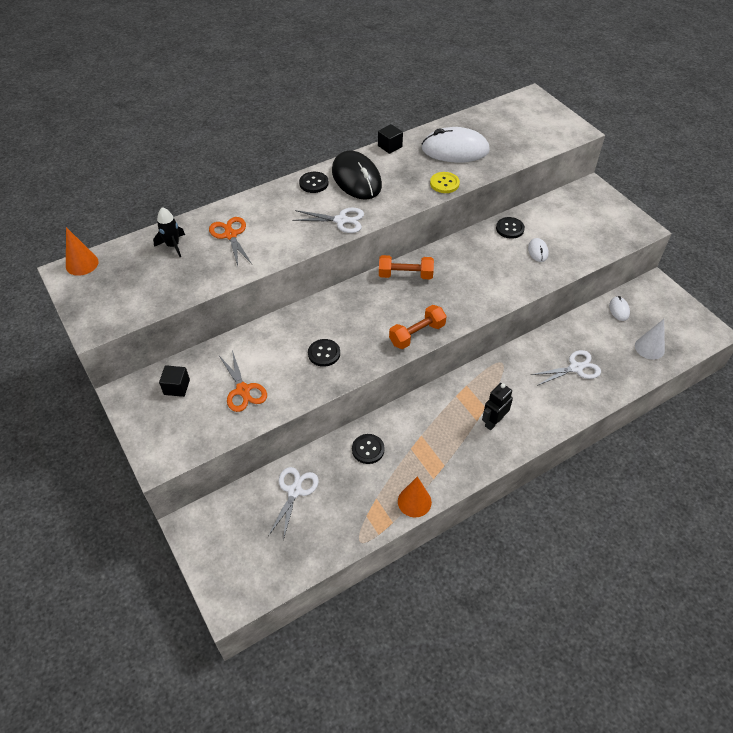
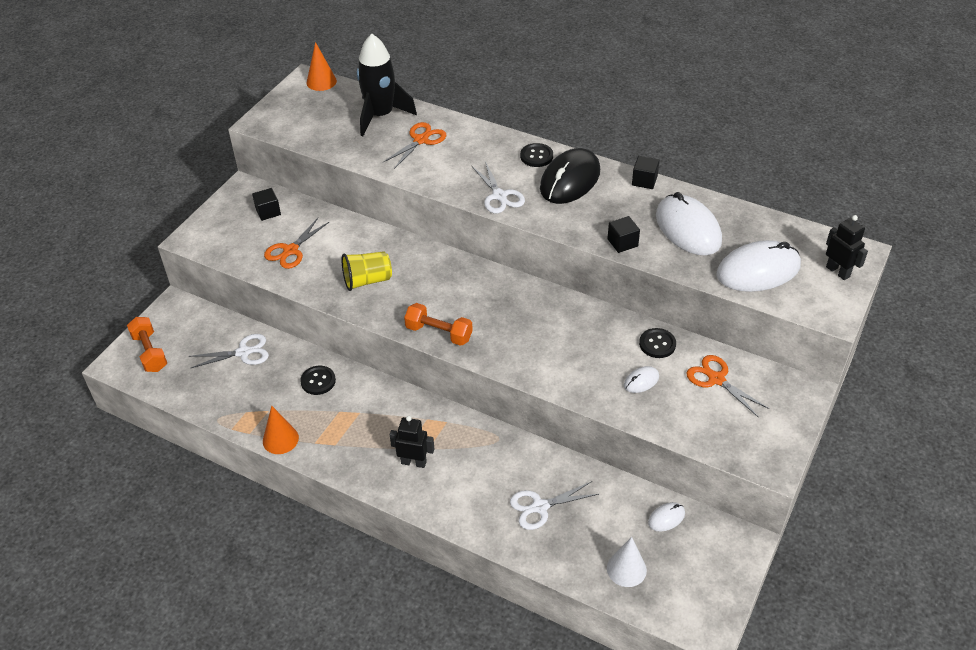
camera: 60 degrees right, 5 degrees down
(173, 246) = (380, 116): black rocket -> black rocket, size x1.91
(324, 353) = (367, 280): black button -> yellow cup
(405, 275) = (513, 292): orange dumbbell -> orange dumbbell (150, 352)
(444, 183) = (622, 243): yellow button -> black cube
(518, 140) = (758, 270): none -> white mouse
(542, 111) = (838, 272): none -> black robot
(558, 218) = (716, 379): none -> orange scissors
(576, 368) = (540, 507): white scissors -> white scissors turned 120 degrees clockwise

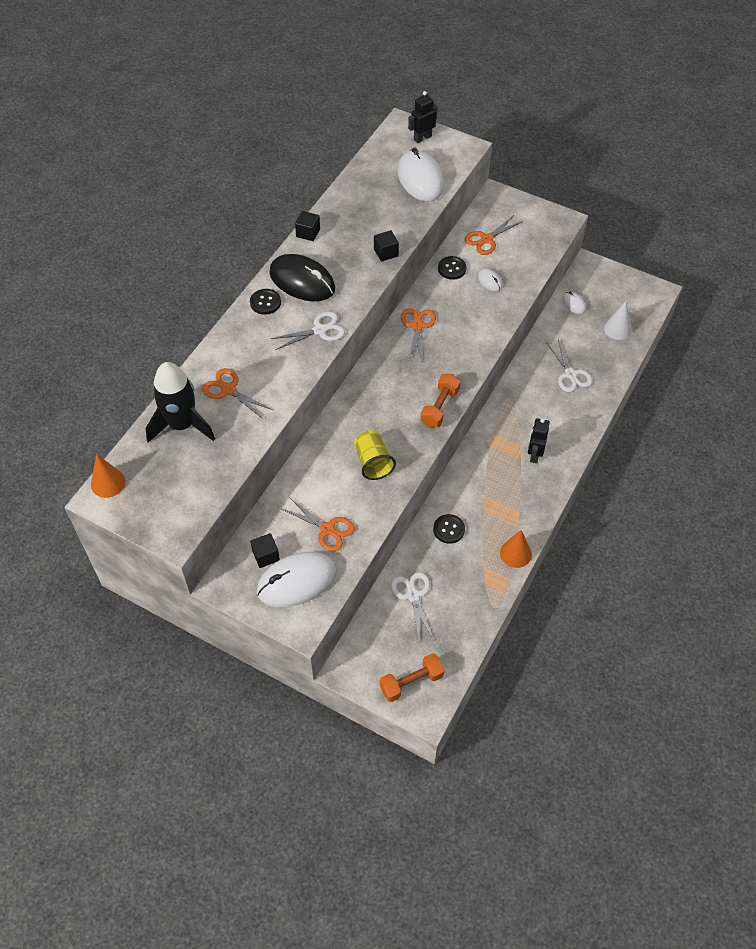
camera: 90 degrees left, 10 degrees up
(559, 313) = (417, 326): none -> orange scissors
(688, 229) = (371, 212): white mouse -> white mouse (297, 581)

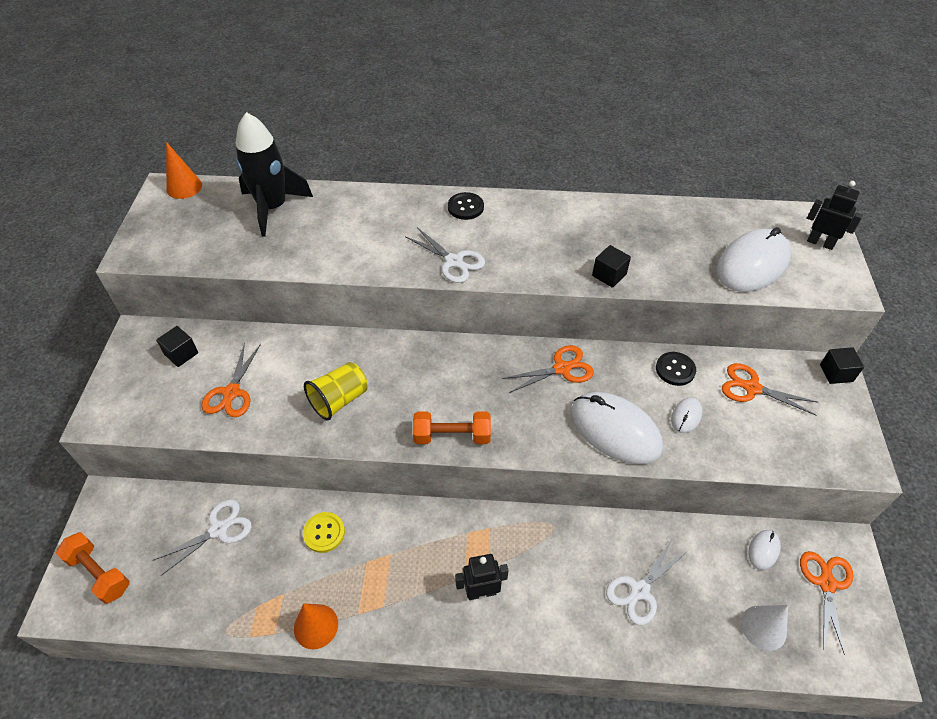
camera: 65 degrees right, 5 degrees down
(228, 390) = (333, 223): orange scissors -> orange scissors (826, 583)
(297, 581) = (155, 391): white mouse -> white mouse (615, 430)
(302, 281) = (515, 223): black mouse -> none
(308, 233) = (586, 203): black cube -> black cube (836, 373)
(449, 529) = (324, 533): black button -> yellow button

